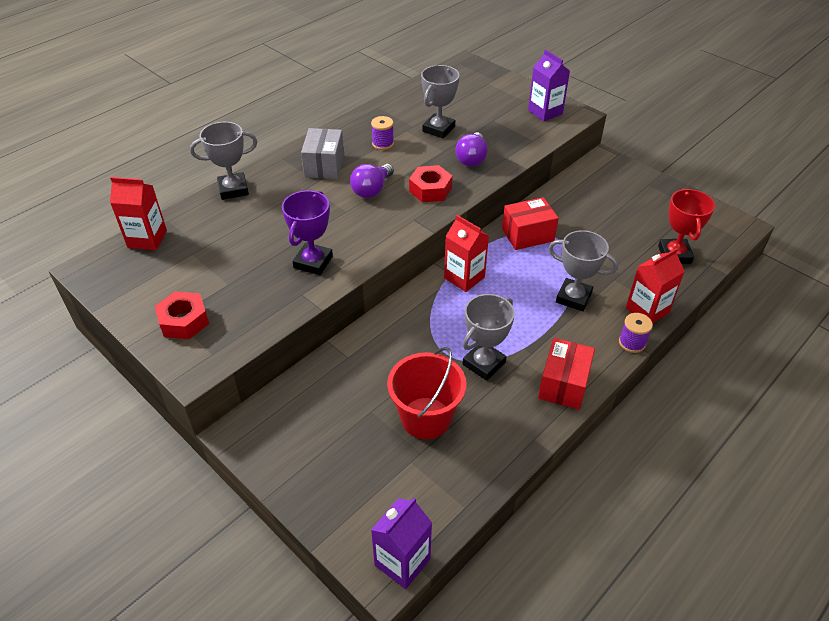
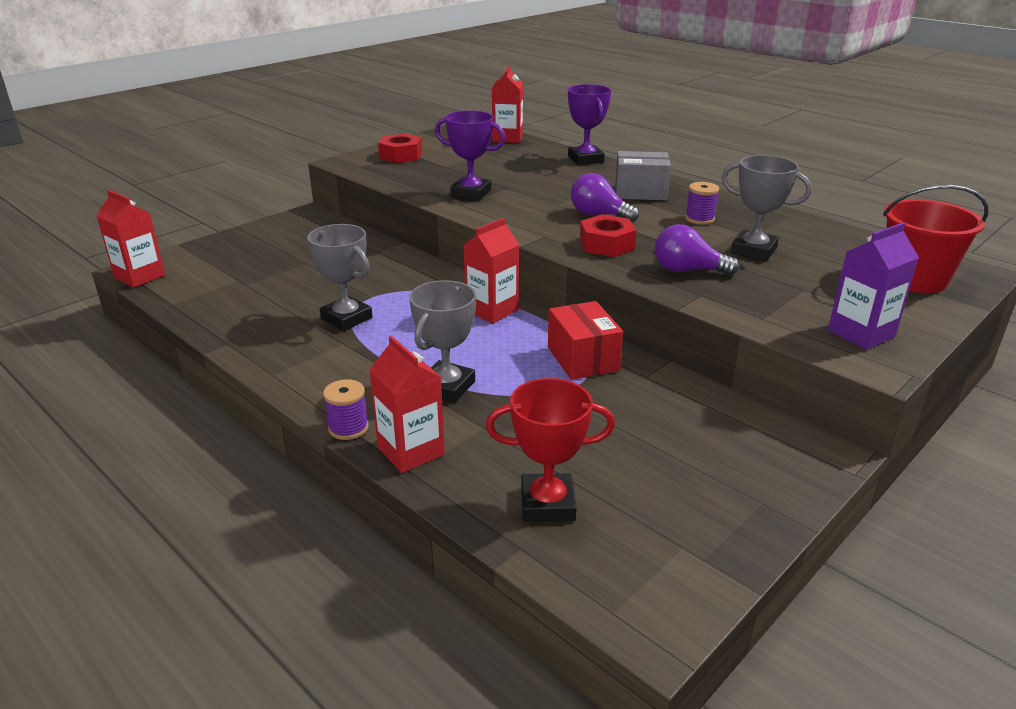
camera: 90 degrees right, 15 degrees down
(233, 189) = (585, 159): grey trophy -> purple trophy
(402, 562) = (140, 276): purple carton -> red carton
(426, 418) = (285, 287): red bucket -> red bucket (914, 279)
(563, 384) = (296, 367): red box -> none

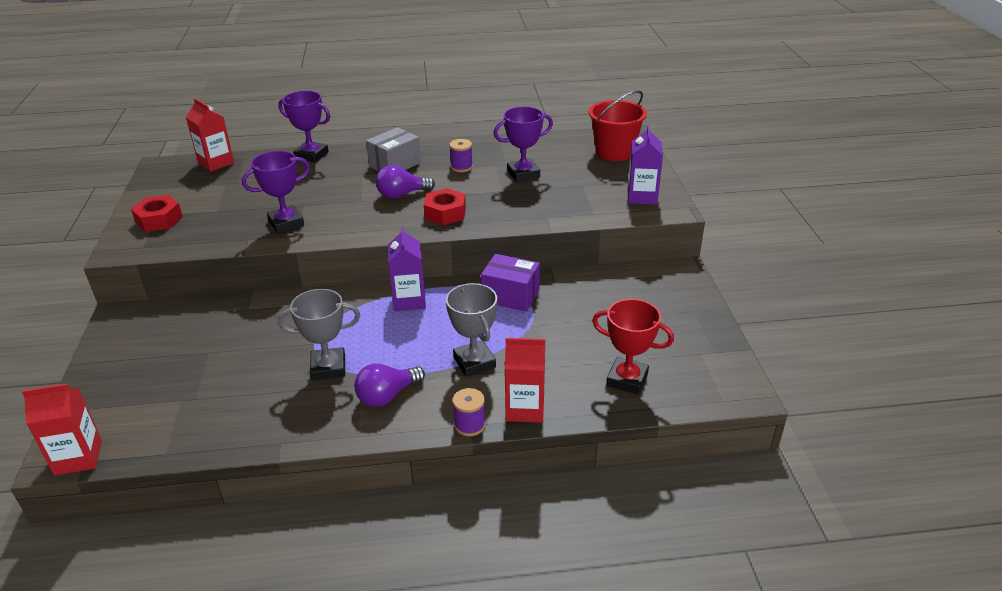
camera: 50 degrees left, 5 degrees up
(492, 310) = (409, 300): red carton -> purple carton
(547, 504) = (627, 380): red trophy -> red trophy turned 75 degrees clockwise
(582, 359) = (510, 295): red box -> purple box
(687, 270) = (515, 205): purple light bulb -> purple light bulb (387, 396)
(753, 250) = (523, 174): grey trophy -> purple trophy

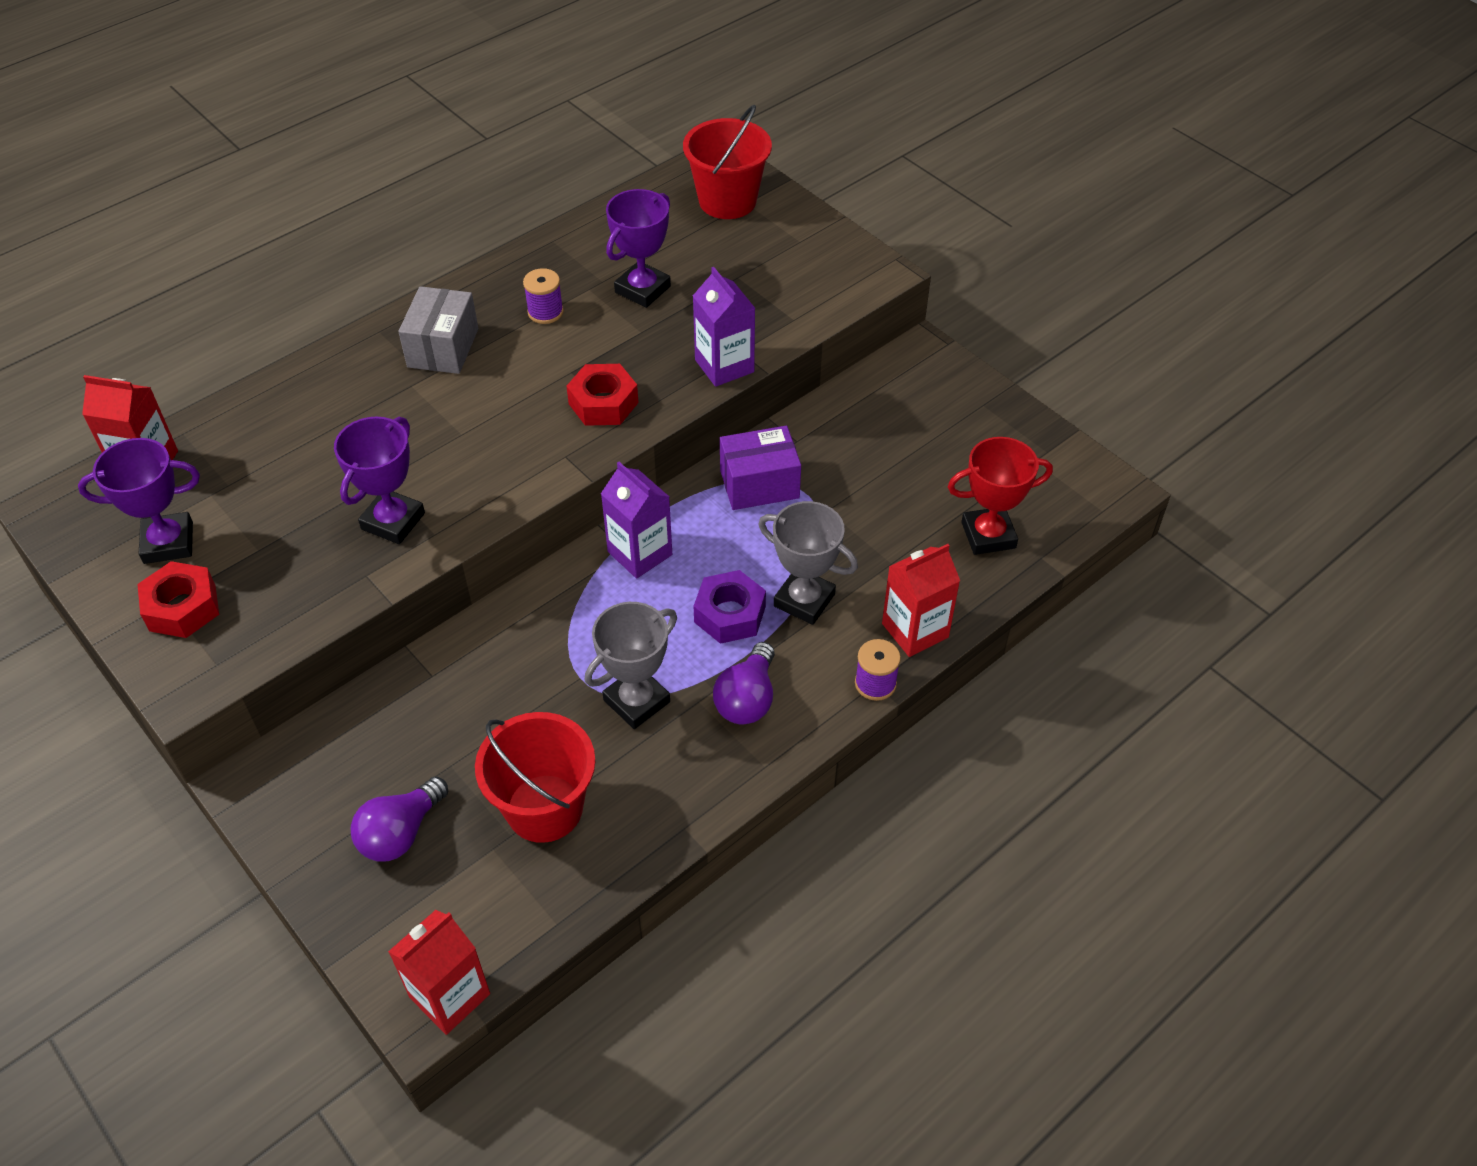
camera: 35 degrees left, 15 degrees up
(225, 394) = (544, 808): none -> red bucket
(311, 155) = (291, 383): purple trophy -> purple trophy (168, 543)
(402, 195) = (510, 398): purple light bulb -> purple light bulb (400, 833)
(424, 350) = (730, 614): none -> purple nut
(642, 197) = (827, 266): purple carton -> purple carton (724, 366)

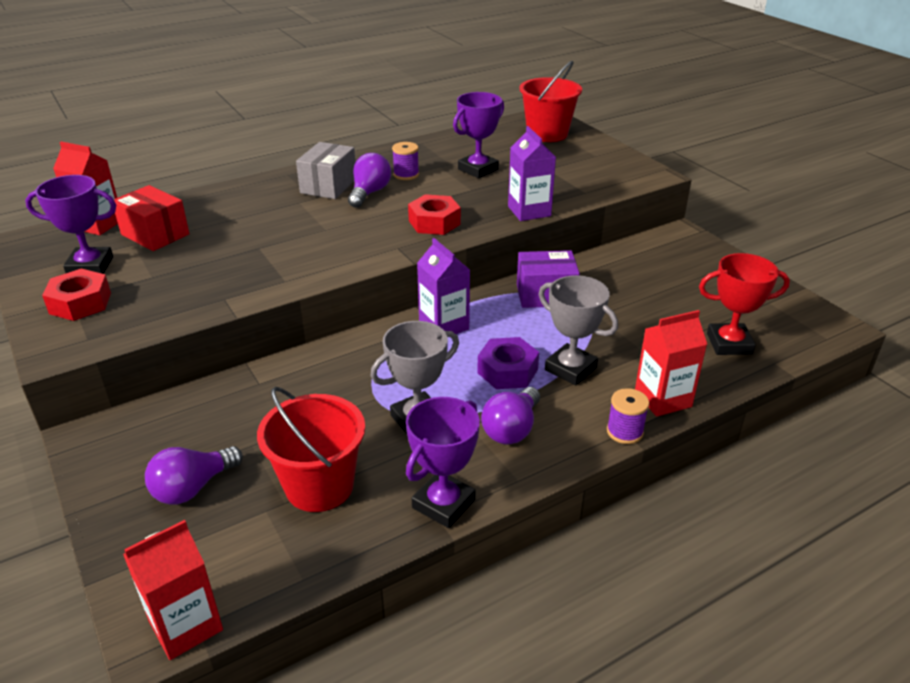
camera: 10 degrees right, 15 degrees down
(233, 473) = (155, 234): none -> red box
(393, 521) = (257, 270): purple trophy -> purple trophy (443, 504)
(503, 355) = (369, 193): none -> purple light bulb

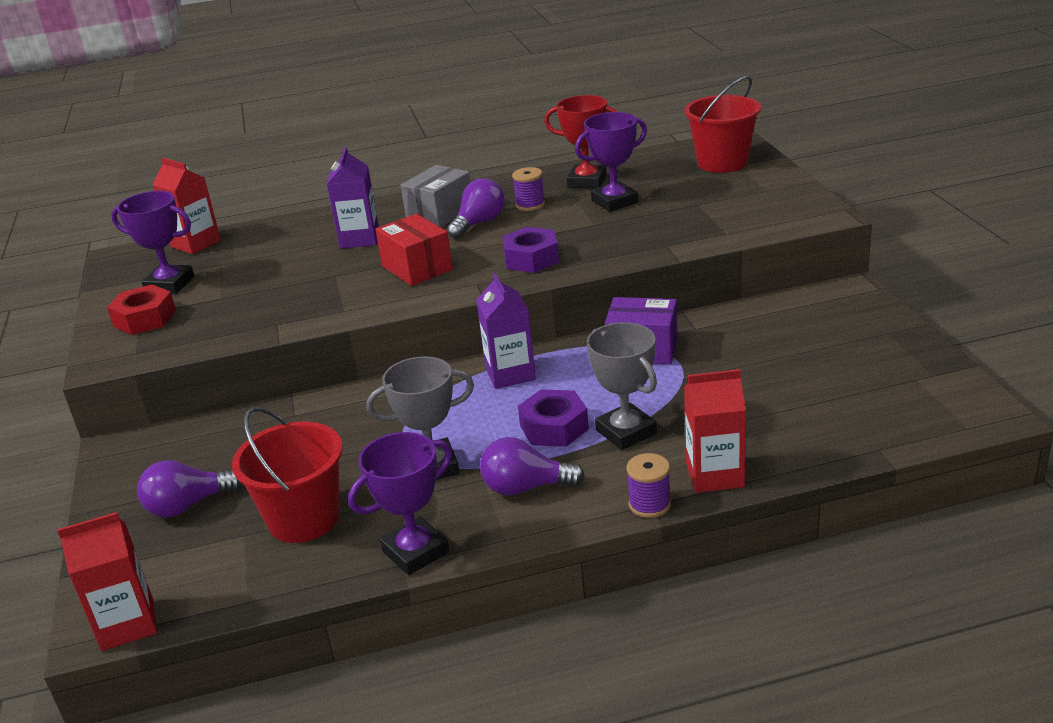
camera: 20 degrees right, 5 degrees down
(155, 234) = (243, 256): red box -> red box (417, 268)
(434, 222) = (531, 259): red nut -> purple nut
(511, 429) = (525, 487): purple light bulb -> purple light bulb turned 45 degrees clockwise
(529, 211) = (645, 252): purple carton -> purple carton (359, 239)
(729, 344) = (834, 422): red trophy -> red trophy (587, 181)

